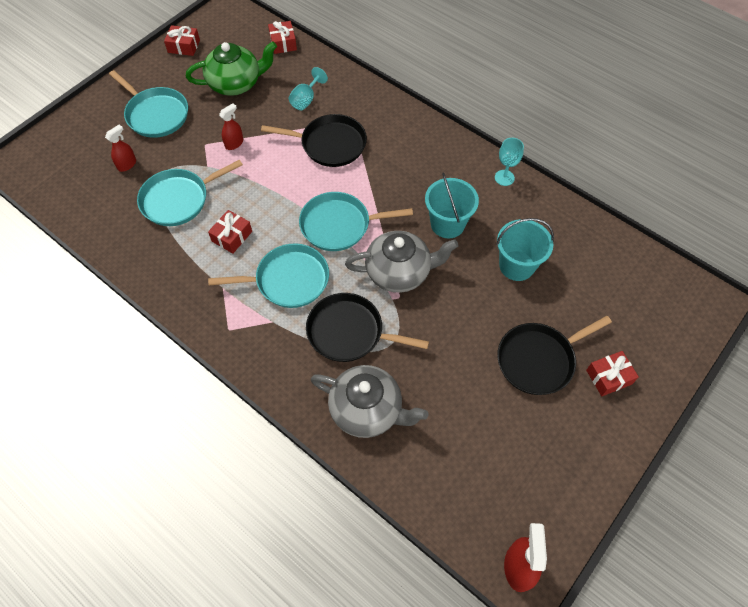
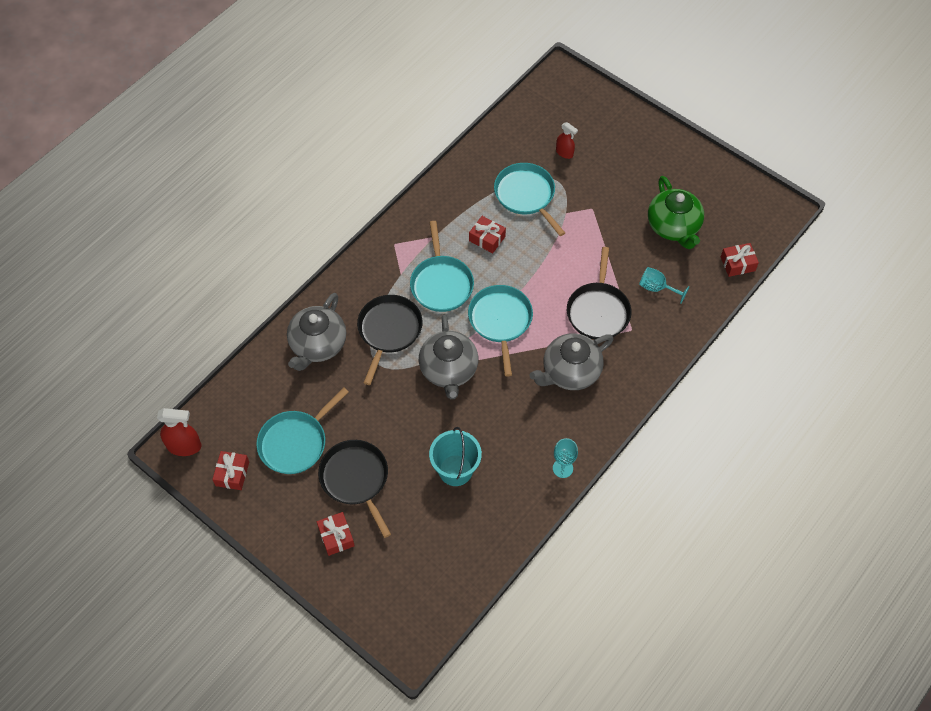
camera: 90 degrees right, 0 degrees up
(155, 114) = (627, 166): turquoise pan -> turquoise pan (295, 442)
(184, 46) = (721, 178): red gift -> red gift (232, 474)
(234, 143) = (594, 231): red spray bottle -> none
(399, 169) = (570, 372): none -> grey teapot
(447, 224) = (503, 412): turquoise bucket -> none

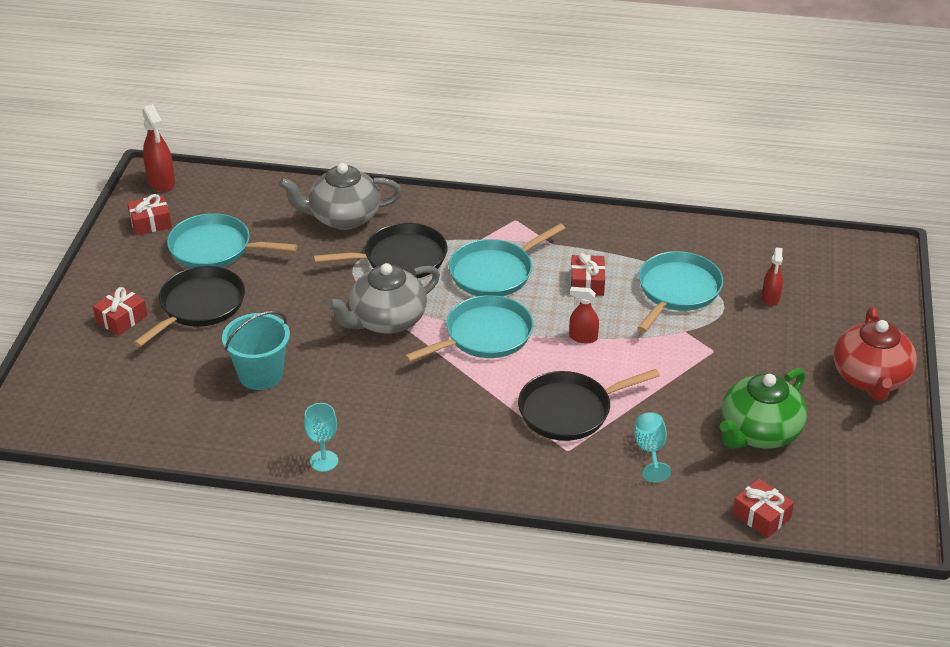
camera: 60 degrees right, 20 degrees down
(537, 268) = (583, 337): none -> red spray bottle
(570, 372) = (462, 418): grey teapot -> none
(663, 148) = (870, 379): none -> red teapot

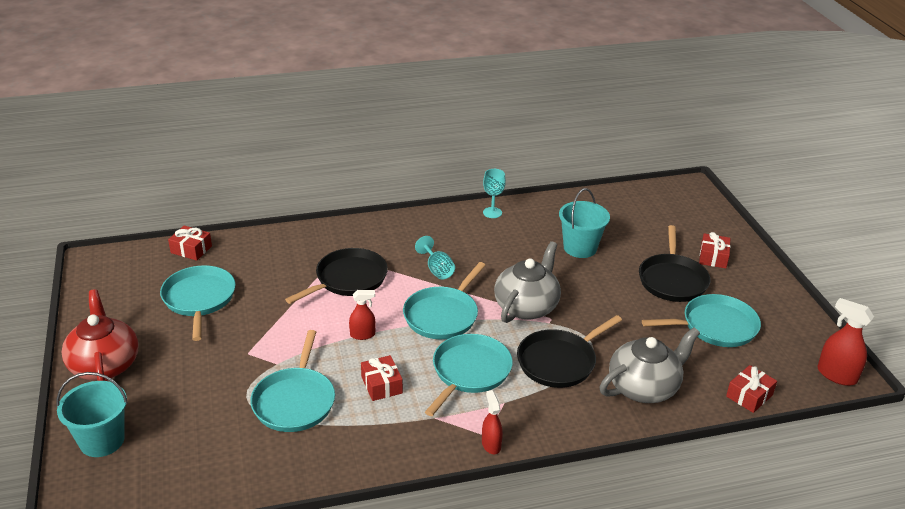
camera: 155 degrees right, 5 degrees down
(150, 223) = (792, 334): red gift -> red gift (749, 395)
(650, 451) = (279, 268): turquoise goblet -> turquoise goblet (437, 269)
(759, 433) = (199, 299): green teapot -> turquoise pan
(770, 298) = (202, 419): red spray bottle -> red spray bottle (491, 444)
(867, 303) = (102, 440): none -> turquoise bucket

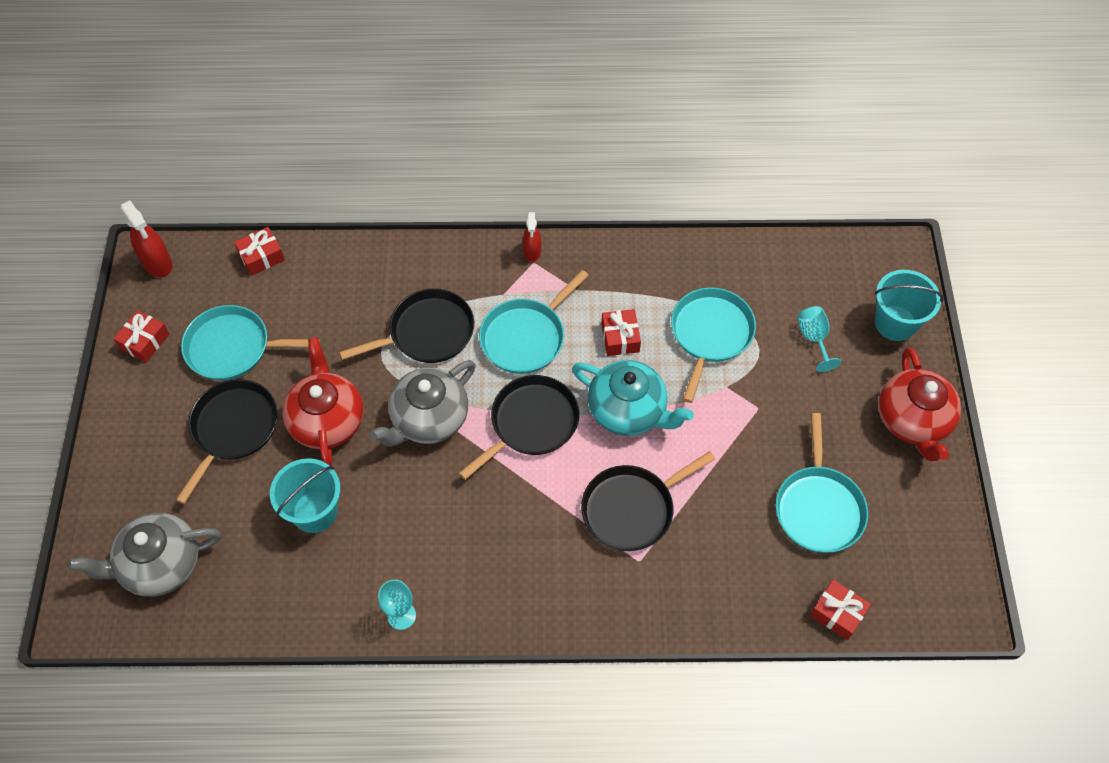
camera: 165 degrees left, 25 degrees up
(362, 335) = (628, 411): red spray bottle -> turquoise teapot
(437, 269) = (515, 505): turquoise goblet -> turquoise goblet (814, 339)
(443, 315) = (530, 423): turquoise pan -> black pan
(605, 294) = (327, 420): none -> red teapot
(644, 387) = (357, 285): grey teapot -> grey teapot (159, 565)
(713, 257) = (155, 459): red gift -> red gift (145, 341)

